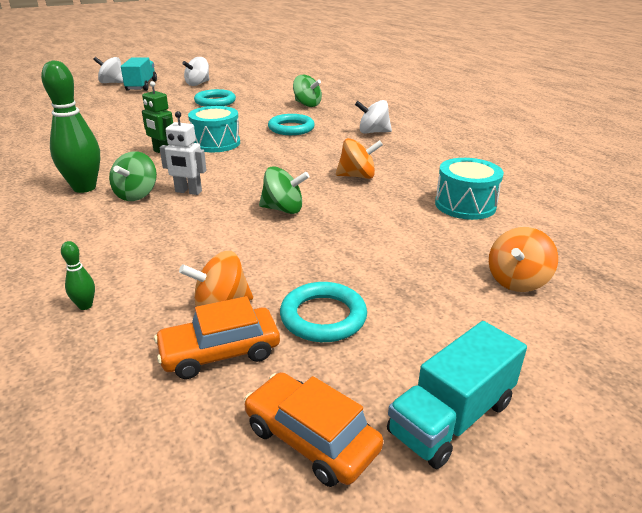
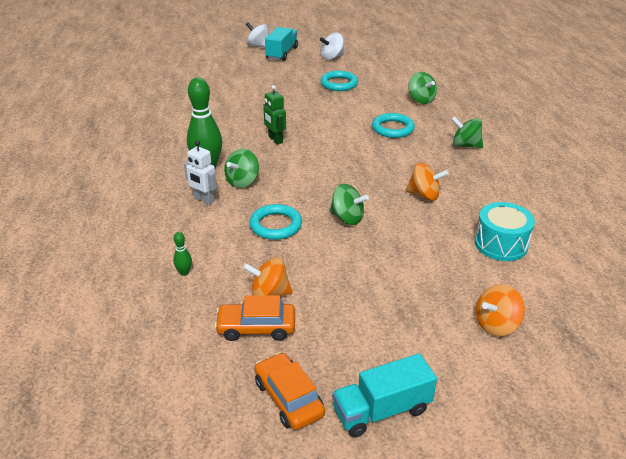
camera: 20 degrees right, 5 degrees up
(188, 192) = (281, 186): white robot -> white robot (204, 200)
(216, 143) = (321, 136): turquoise drum -> none
(323, 317) = (334, 319): turquoise ring -> turquoise ring (276, 225)
(373, 132) = (465, 145): white spinning top -> green spinning top

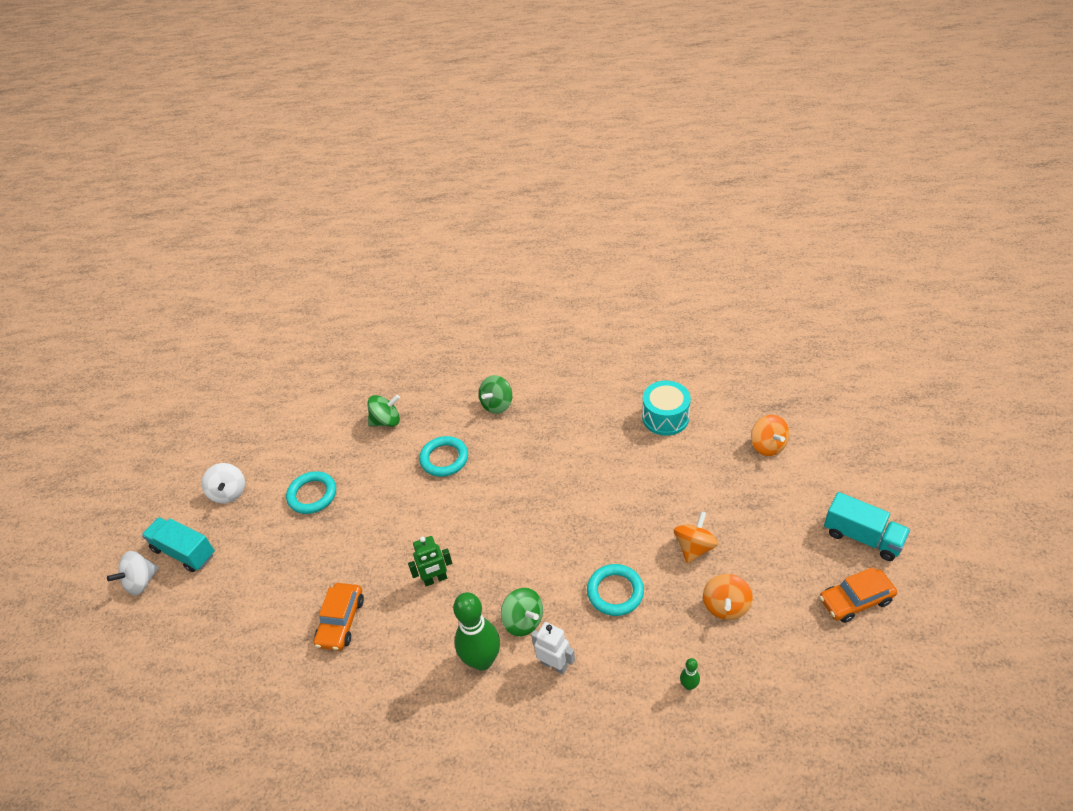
camera: 75 degrees left, 10 degrees up
(204, 200) = (554, 665): white robot -> white robot turned 105 degrees counterclockwise
(256, 327) = (772, 620): orange car -> orange car (341, 621)
(347, 218) = (611, 526): green spinning top -> none
(382, 410) = (862, 537): turquoise truck -> turquoise truck turned 45 degrees counterclockwise
(424, 195) = (581, 456): orange spinning top -> orange spinning top (694, 547)

